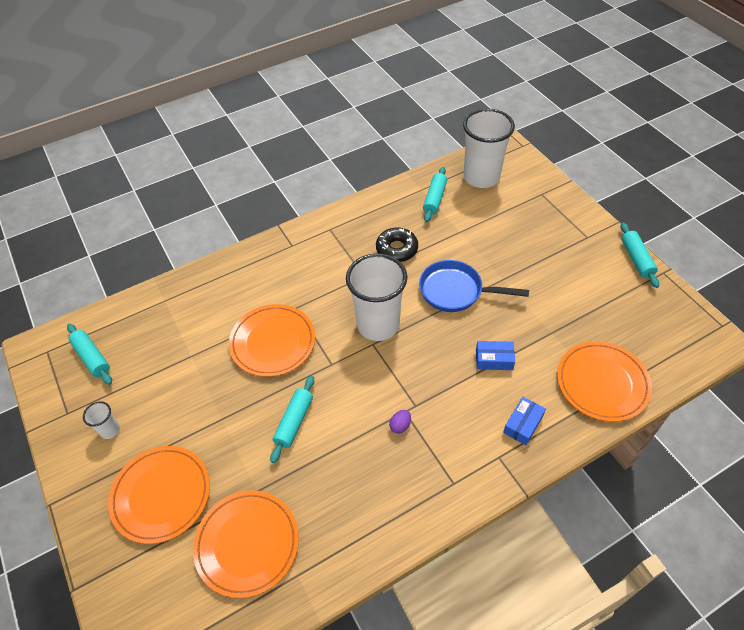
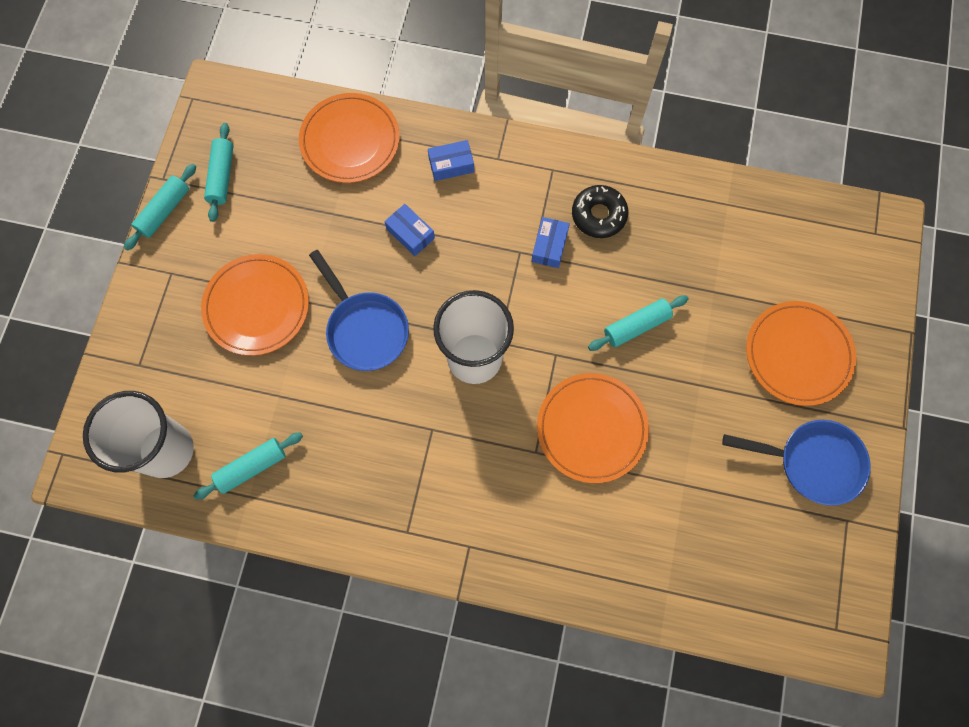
camera: 140 degrees left, 20 degrees up
(92, 358) = (790, 575): turquoise rolling pin -> turquoise rolling pin (222, 176)
(110, 430) = (812, 462): white cup -> blue pan
(247, 544) = (750, 256): orange plate -> orange plate (257, 306)
(397, 249) = (365, 434): black donut -> black donut (598, 215)
(400, 426) = (549, 246): purple egg -> blue box

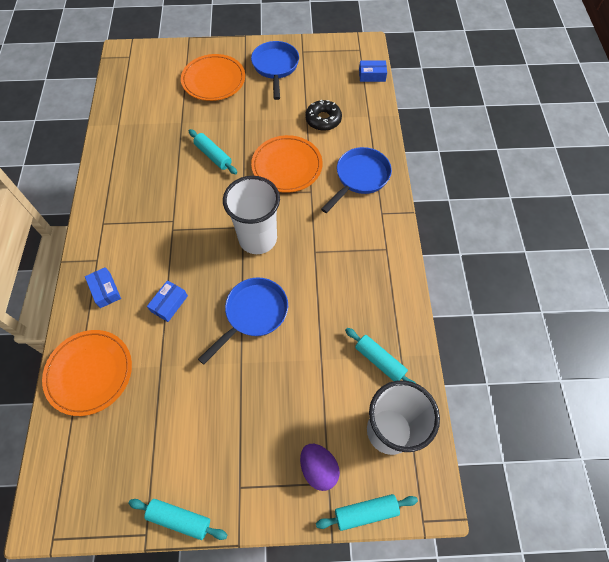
camera: 105 degrees left, 10 degrees down
(157, 359) = (318, 468): none -> purple egg
(222, 176) = (136, 475): turquoise rolling pin -> turquoise rolling pin (366, 512)
(257, 306) = (253, 400): orange plate -> none
(542, 534) = (360, 178): none -> blue pan
(549, 246) = (164, 213): blue box -> blue box (372, 75)
(598, 215) = (136, 189): black donut -> black donut (323, 119)

